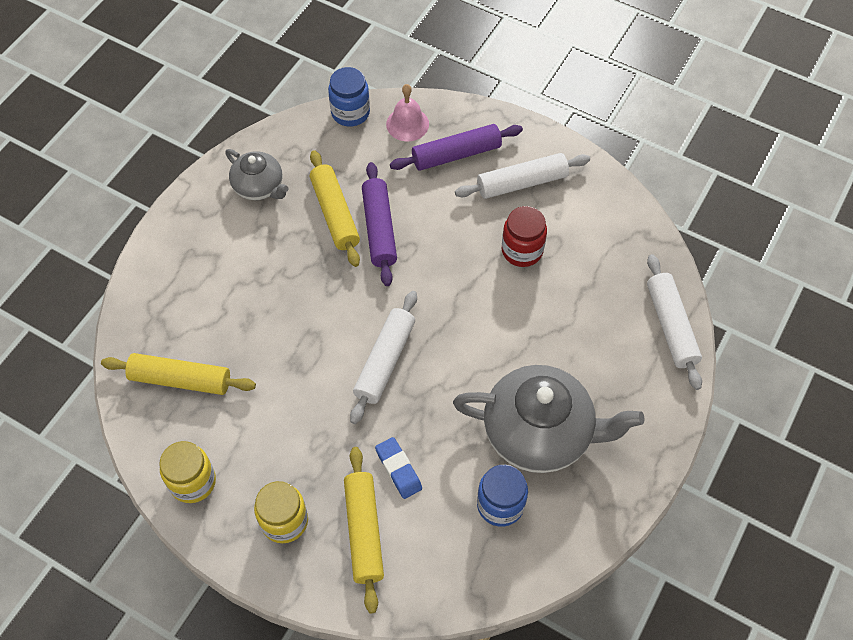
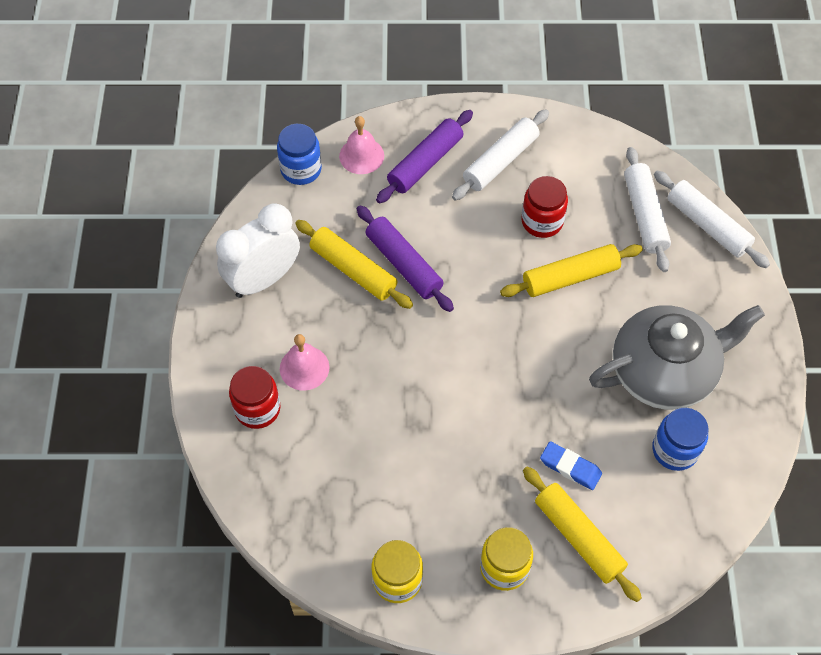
camera: 30 degrees left, 0 degrees up
(180, 379) = (318, 494): yellow rolling pin -> yellow rolling pin (570, 277)
(182, 286) = (257, 409): none -> red jar
(241, 273) = (304, 368): none -> pink bell
(259, 186) = (264, 279): grey teapot -> white clock
(385, 361) = (492, 379): white rolling pin -> white rolling pin (645, 215)

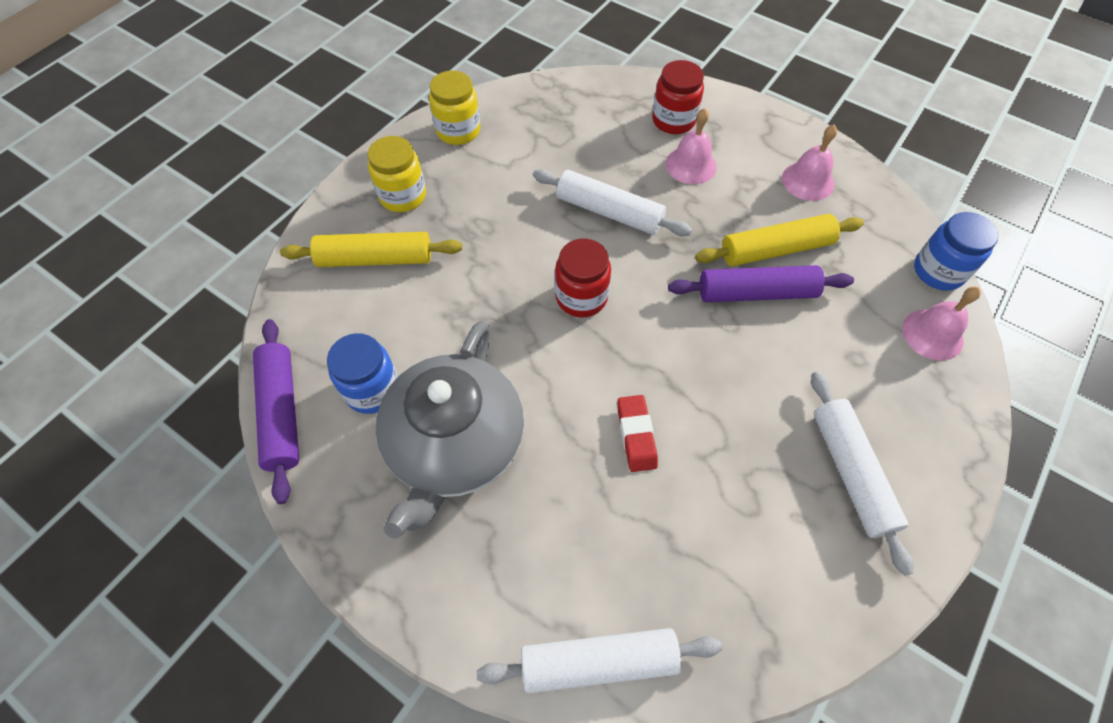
camera: 125 degrees right, 0 degrees up
(264, 279) = (808, 181): white clock -> pink bell
(425, 163) = (890, 390): purple rolling pin -> purple rolling pin (282, 412)
(542, 221) = (731, 458): red jar -> red jar (581, 297)
(570, 277) = (636, 435): yellow rolling pin -> red eraser
(570, 467) = (437, 293): blue eraser -> none
(645, 215) = (667, 589): white rolling pin -> white rolling pin (609, 212)

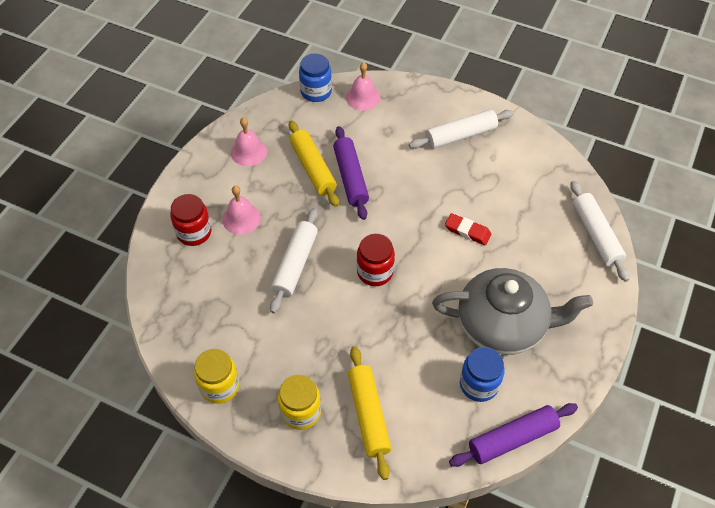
camera: 100 degrees left, 5 degrees down
(636, 435) = (467, 231): red eraser -> red eraser turned 45 degrees clockwise

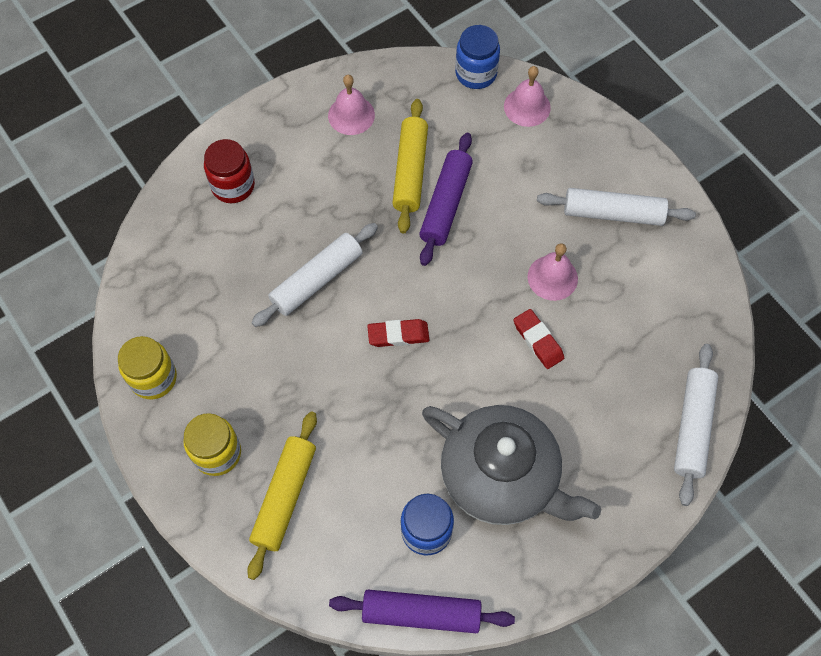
camera: 30 degrees right, 10 degrees up
(241, 218) = (293, 194): pink bell -> pink bell (552, 277)
(375, 272) = (398, 335): red jar -> red eraser

